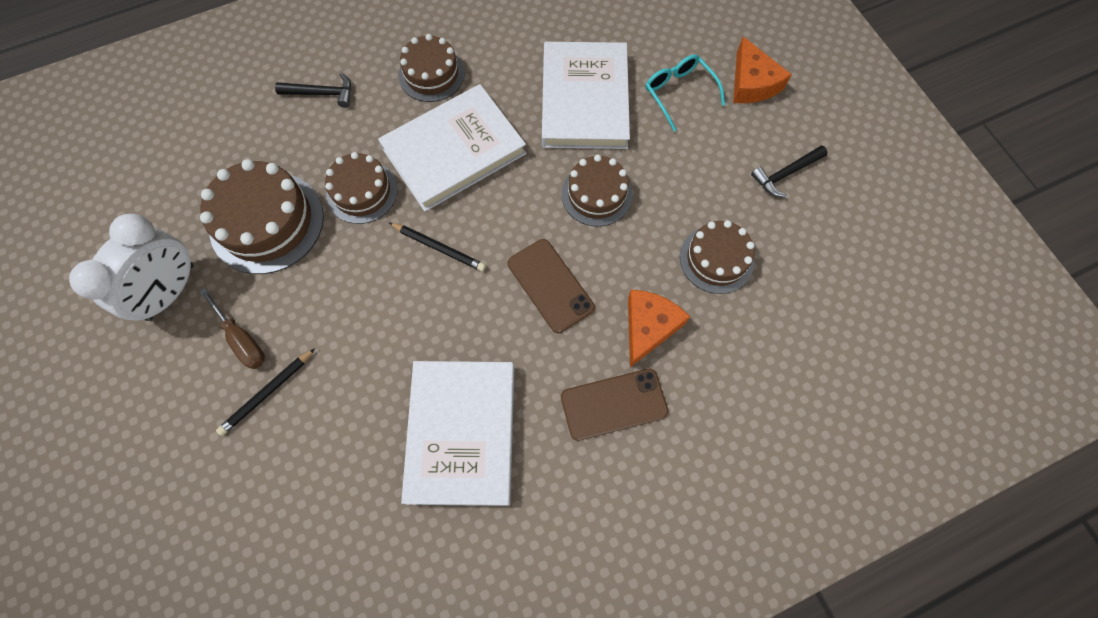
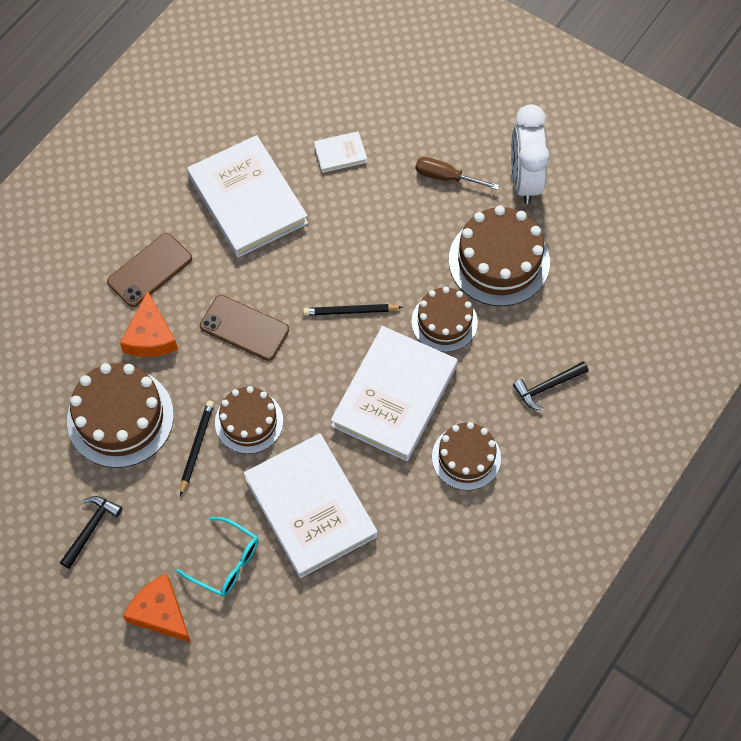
camera: 150 degrees right, 5 degrees down
(267, 393) = (400, 156): black pencil -> black pencil (197, 447)
(325, 434) = (340, 153): none -> white book
(716, 259) = (120, 417): brown cake -> brown cake, size x1.56

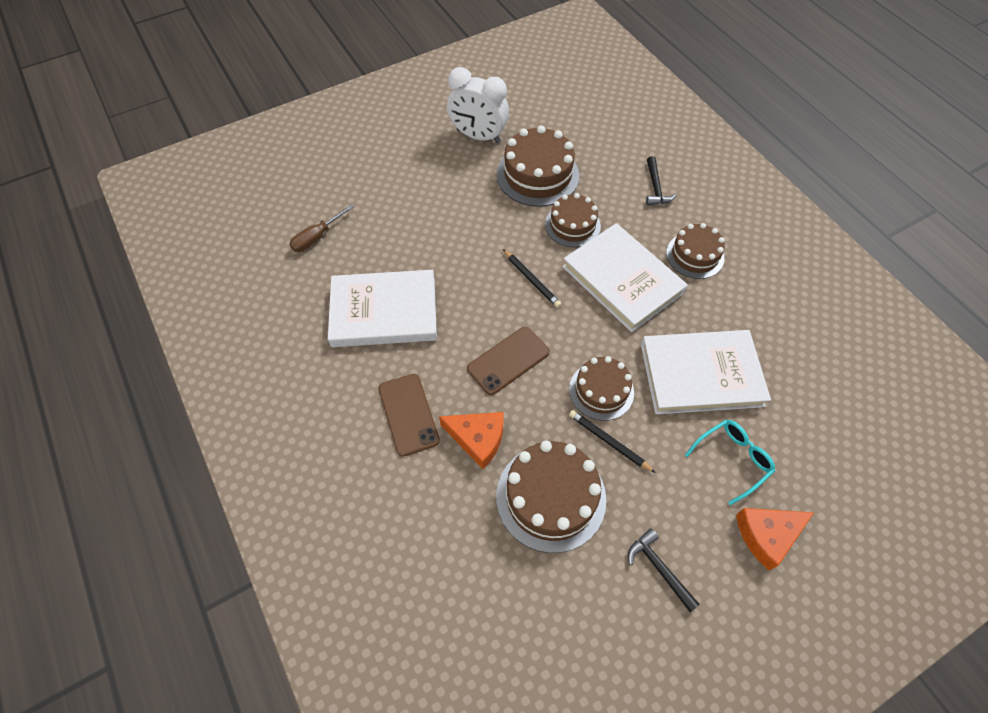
camera: 65 degrees left, 5 degrees down
(340, 153) = (383, 233): white book -> none
(350, 311) = (531, 280): black pencil -> black pencil turned 60 degrees counterclockwise
(445, 177) = (447, 178): brown screwdriver -> brown screwdriver (316, 238)

